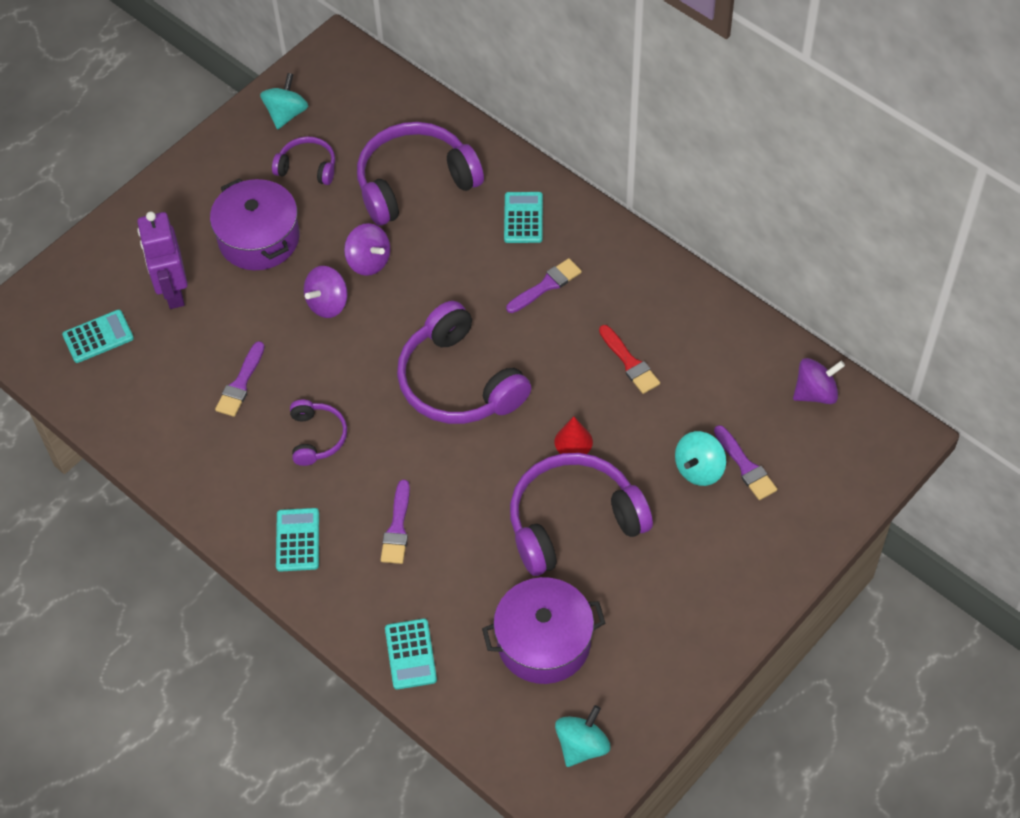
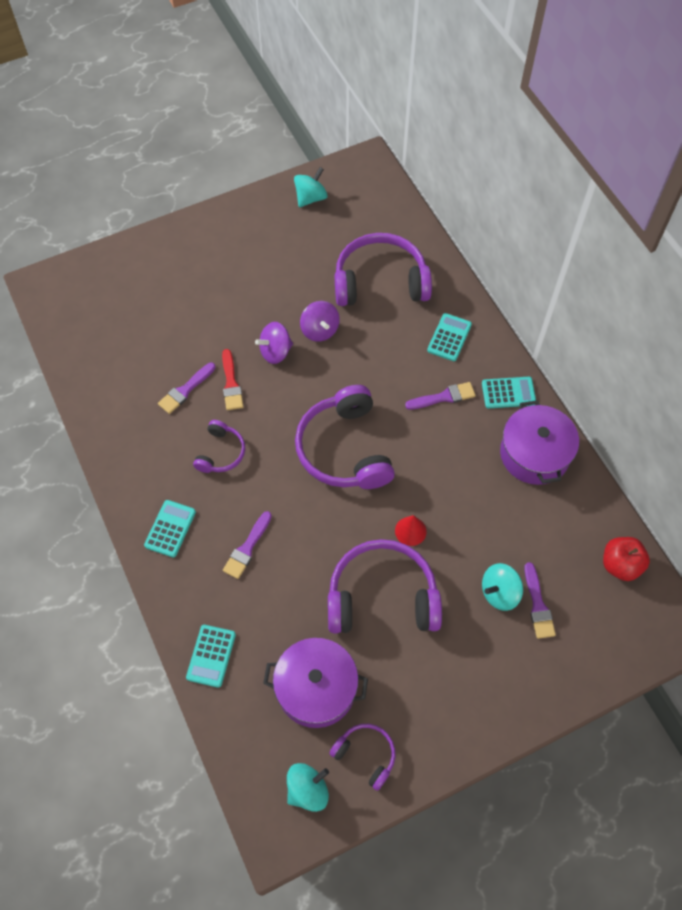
camera: 20 degrees right, 5 degrees up
(98, 337) = (103, 317): turquoise calculator -> turquoise calculator (508, 393)
(173, 291) = (170, 302): purple robot -> none
(259, 238) = (249, 284): purple pot -> purple pot (534, 454)
(307, 167) = (308, 243): purple headphones -> purple headphones (366, 755)
(630, 362) = (482, 483): red brush -> red brush (231, 384)
(815, 393) = (620, 565): purple spinning top -> red apple

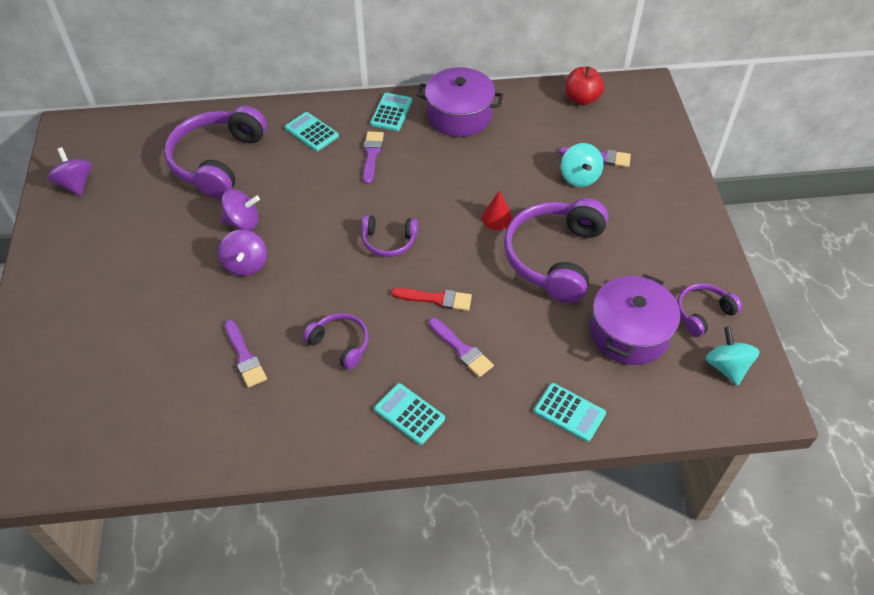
camera: 70 degrees left, 10 degrees down
(231, 384) = (261, 313): red brush -> red brush (436, 299)
(310, 198) = (76, 184): turquoise spinning top -> purple spinning top
(344, 449) = (389, 241): purple headphones -> purple headphones, size x0.51

